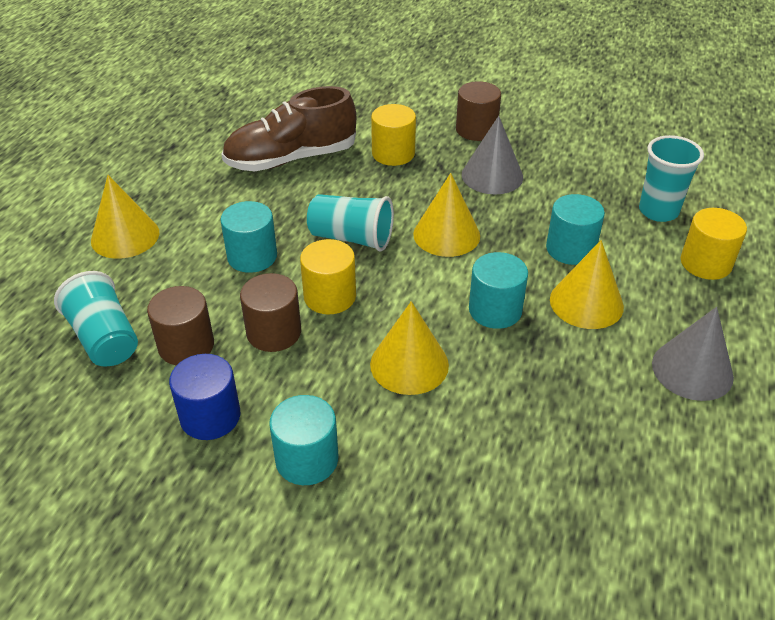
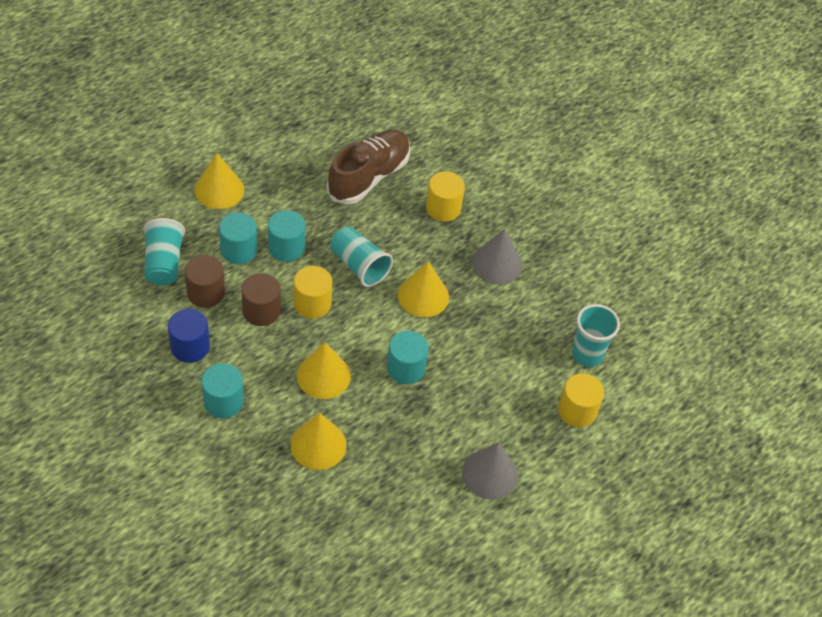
camera: 25 degrees right, 10 degrees up
(291, 159) = (369, 177): brown shoe -> brown shoe turned 120 degrees clockwise
(476, 130) = (522, 216): brown cylinder -> none
(570, 249) = (496, 351): turquoise cylinder -> turquoise cylinder (239, 250)
(586, 303) = (468, 394): yellow cone -> yellow cone (318, 445)

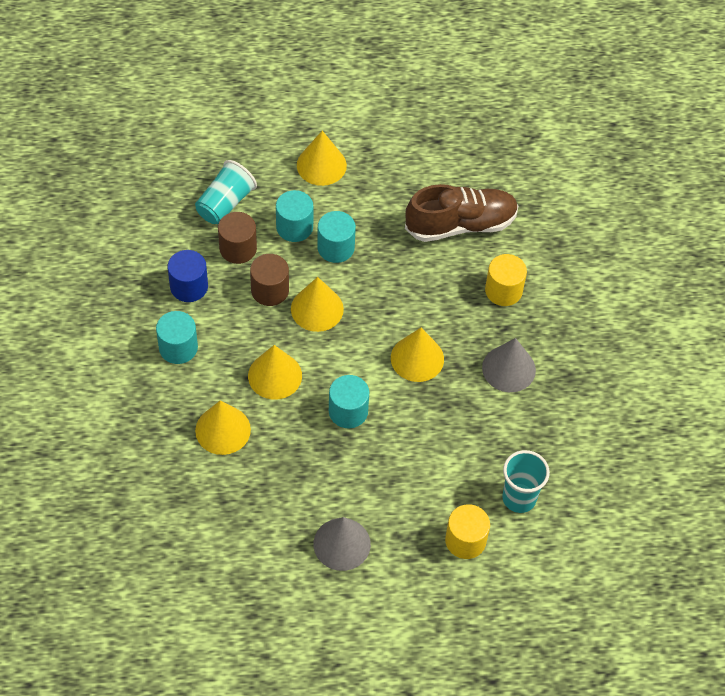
camera: 40 degrees right, 5 degrees up
(312, 303) = (317, 309): yellow cylinder -> yellow cone
(359, 266) = (384, 299): turquoise cup -> none

